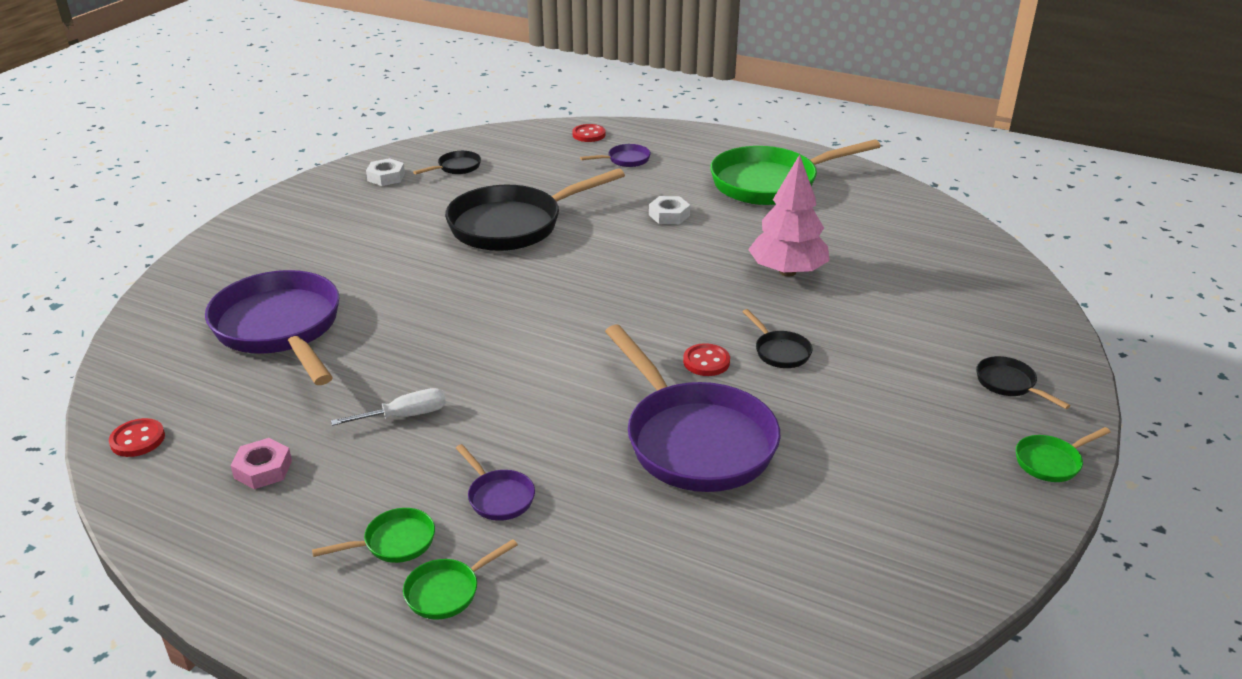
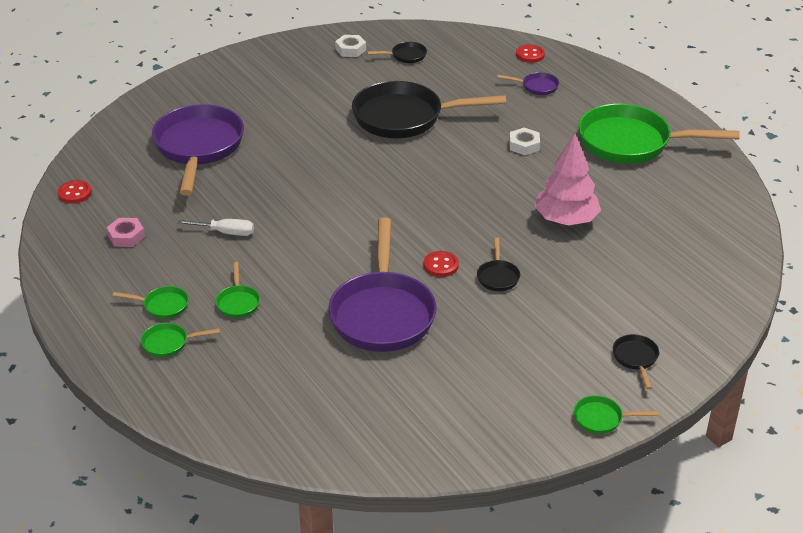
camera: 30 degrees right, 5 degrees up
(498, 497) = (238, 302): purple pan -> green pan

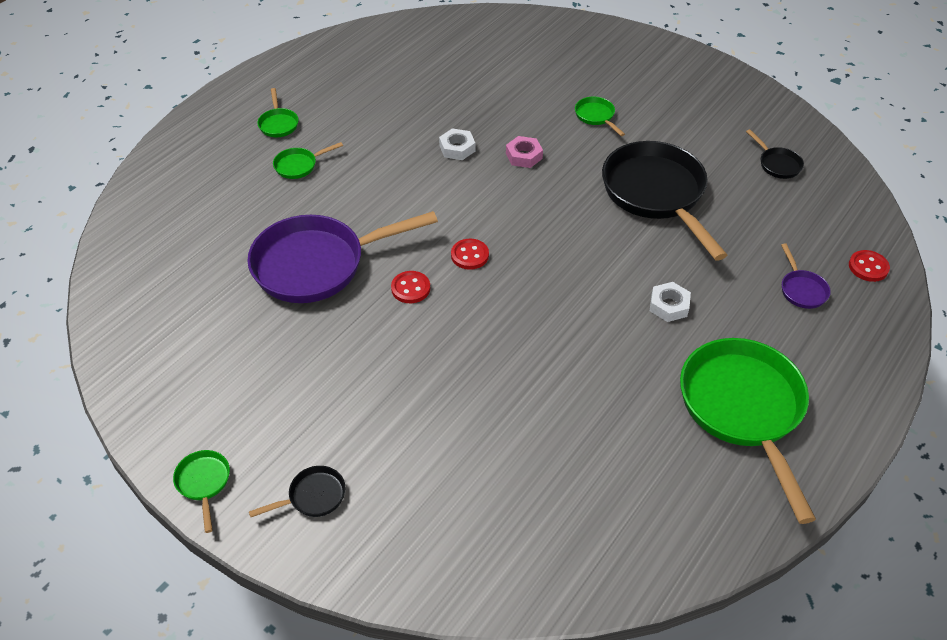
camera: 70 degrees right, 10 degrees up
(75, 193) = (408, 30): red button -> red button (470, 255)
(126, 236) = (363, 75): pink nut -> pink nut (524, 156)
(169, 343) = (231, 142): green pan -> green pan (596, 116)
(198, 148) = (513, 74): purple pan -> none
(225, 232) = (395, 128): white screwdriver -> none
(350, 49) = (755, 121): white nut -> white nut (457, 148)
(498, 276) = (411, 339): black pan -> none
(566, 220) = (543, 377): pink tree -> none

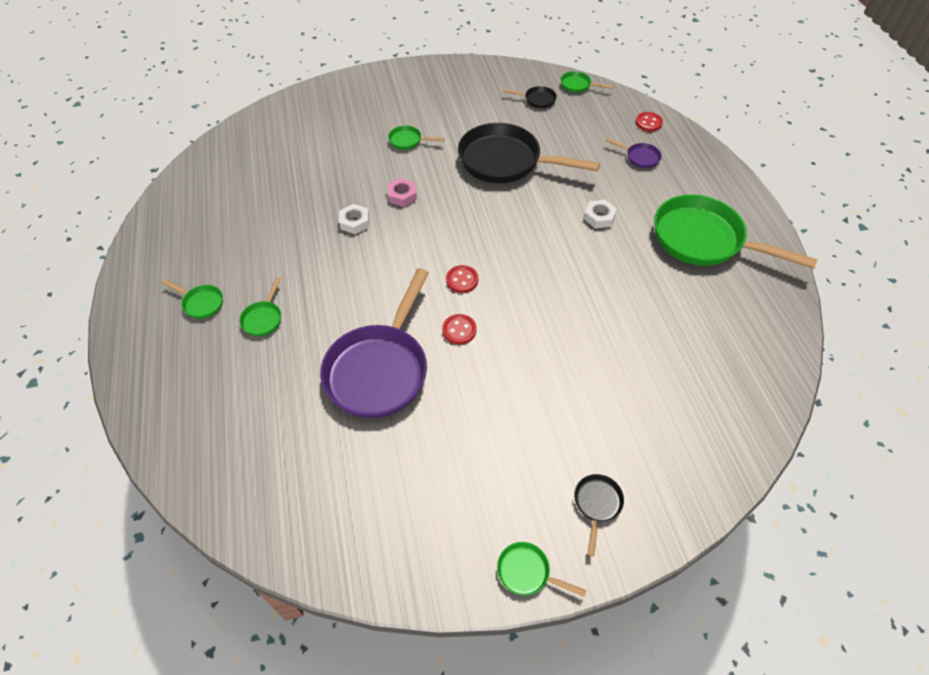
camera: 50 degrees left, 5 degrees up
(845, 180) = (578, 85): none -> green pan

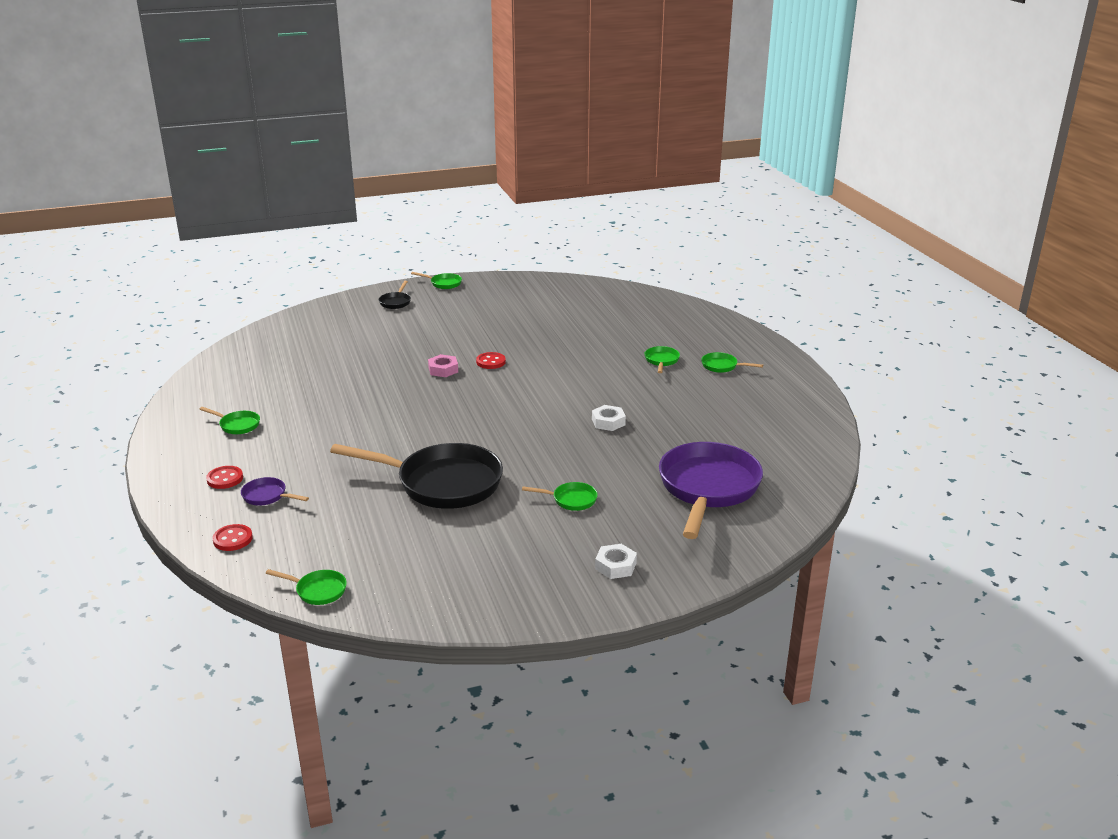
camera: 175 degrees right, 25 degrees down
(380, 369) = (552, 342): purple pan -> purple pan (707, 489)
(402, 195) = (563, 445): pink nut -> pink nut (443, 370)
(462, 280) = (490, 388): red button -> red button (225, 479)
(537, 100) = (388, 564): black pan -> none
(599, 217) = (342, 438): white nut -> white nut (615, 566)
(704, 240) = (237, 425): green pan -> green pan, size x0.42

